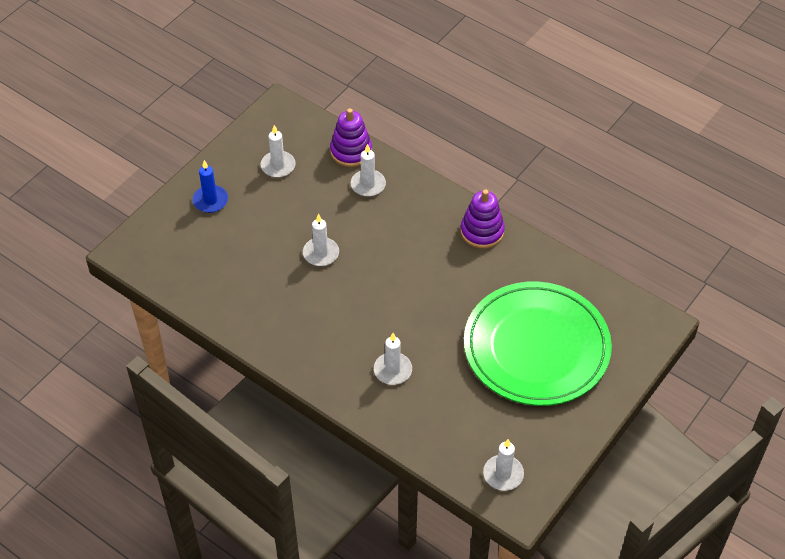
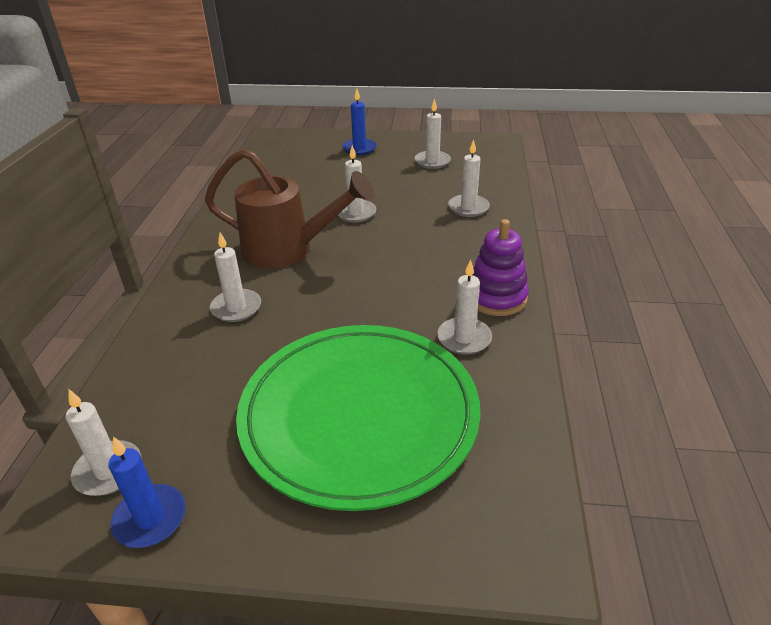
camera: 60 degrees right, 15 degrees down
(342, 315) = (289, 250): none -> brown watering can
(351, 151) = (495, 186): purple stacking toy -> none
(508, 269) = (464, 338): none -> white candle
(549, 462) = (150, 518): none -> blue candle

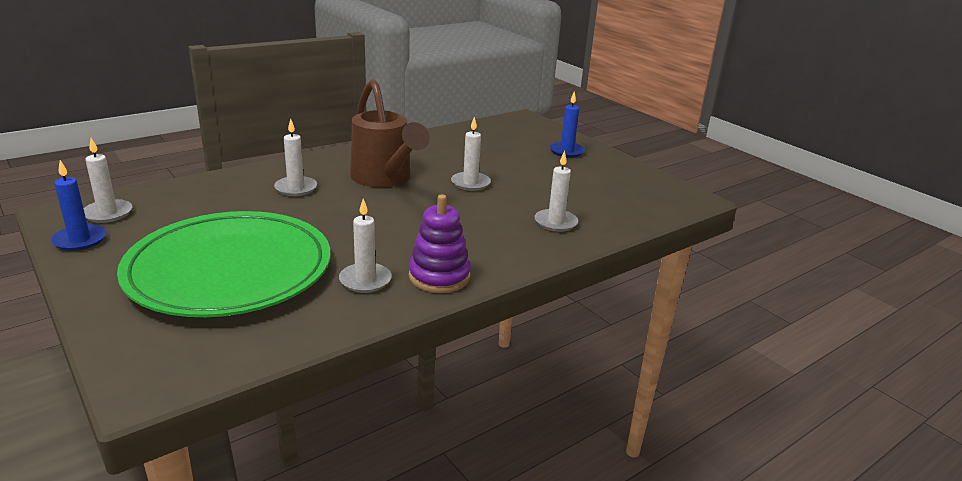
camera: 45 degrees right, 10 degrees down
(432, 161) = (602, 184): white candle -> none

